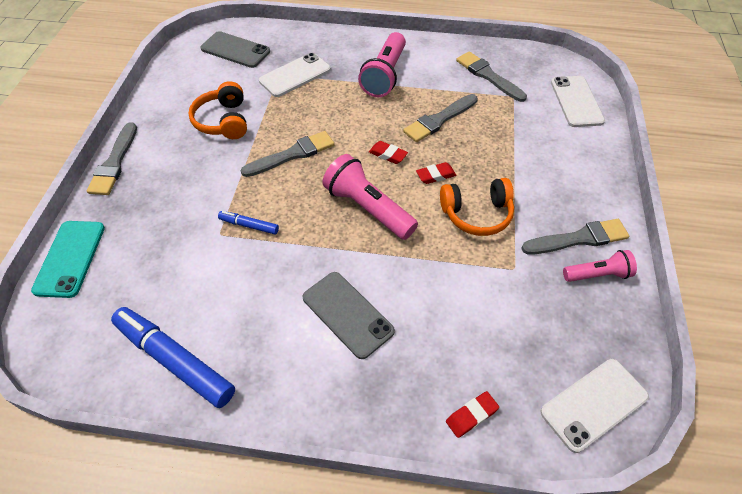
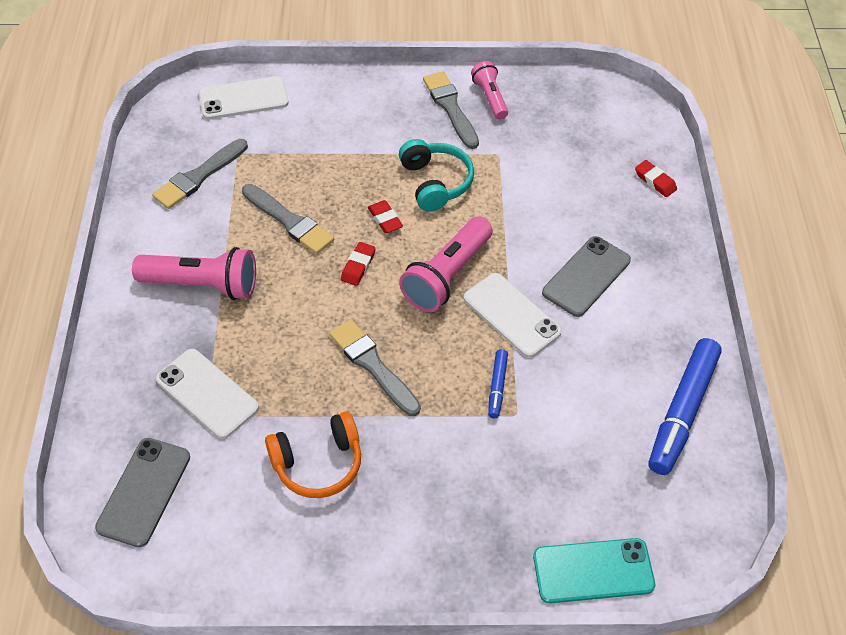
camera: 100 degrees left, 0 degrees up
(114, 163) = (423, 583): grey brush -> none
(477, 214) = (435, 183): orange headphones -> turquoise headphones
(594, 404) = (618, 108): white phone -> white phone (512, 315)

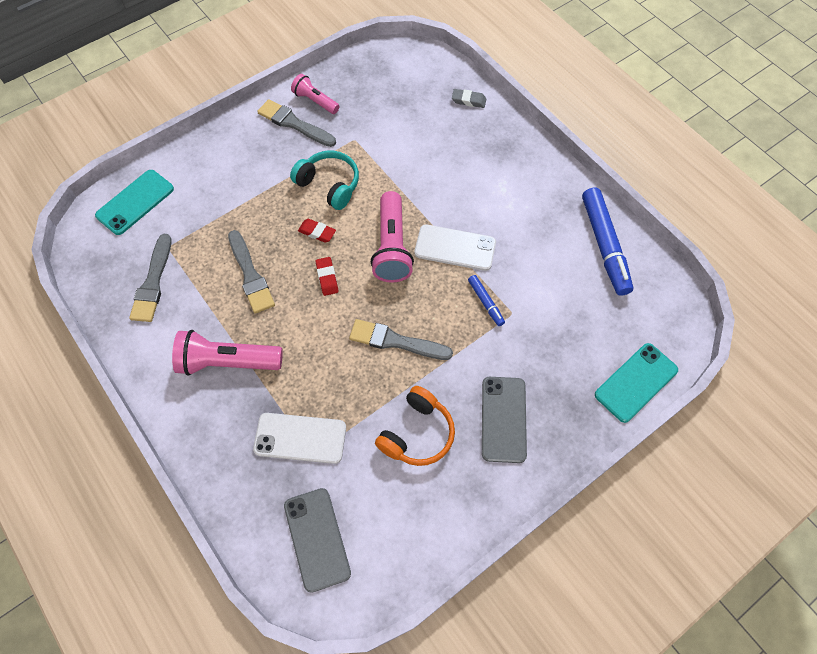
camera: 35 degrees left, 10 degrees up
(202, 285) = (227, 362): pink flashlight -> pink flashlight turned 150 degrees counterclockwise
(243, 99) = (135, 202): white phone -> turquoise phone
(289, 221) = (250, 275): grey brush -> grey brush turned 60 degrees clockwise
(586, 276) = (479, 192): grey phone -> grey phone (503, 419)
(655, 181) = (468, 100): red eraser -> grey eraser

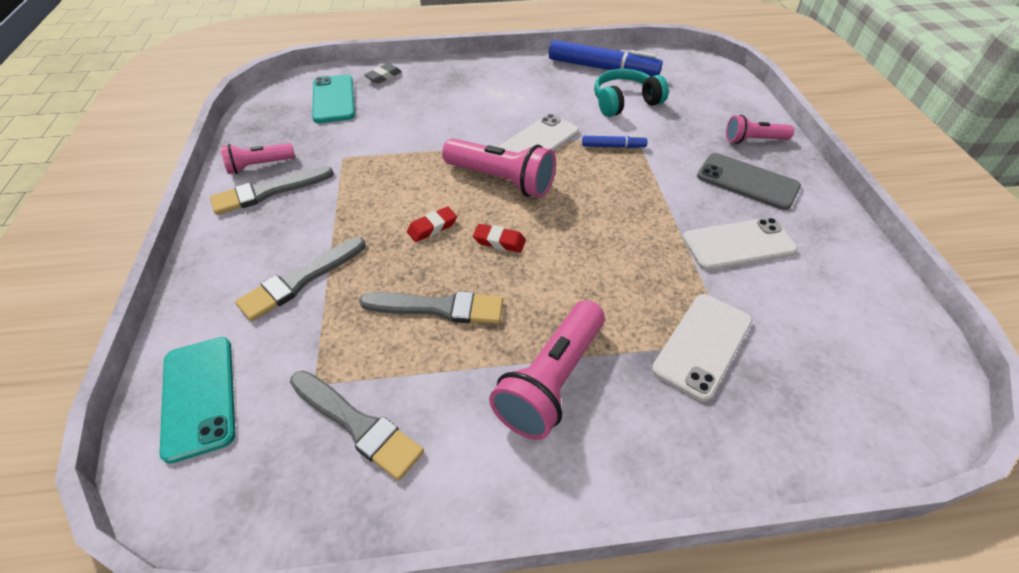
camera: 60 degrees left, 15 degrees down
(317, 539) = (849, 380): grey phone -> none
(329, 185) = (380, 195): turquoise headphones -> turquoise headphones (625, 102)
(395, 341) = (618, 219): grey brush -> grey brush (300, 281)
(417, 433) = (738, 244): orange headphones -> white phone
(571, 408) = (753, 140): none -> pink flashlight
(636, 382) = (744, 101): turquoise phone -> turquoise phone (333, 99)

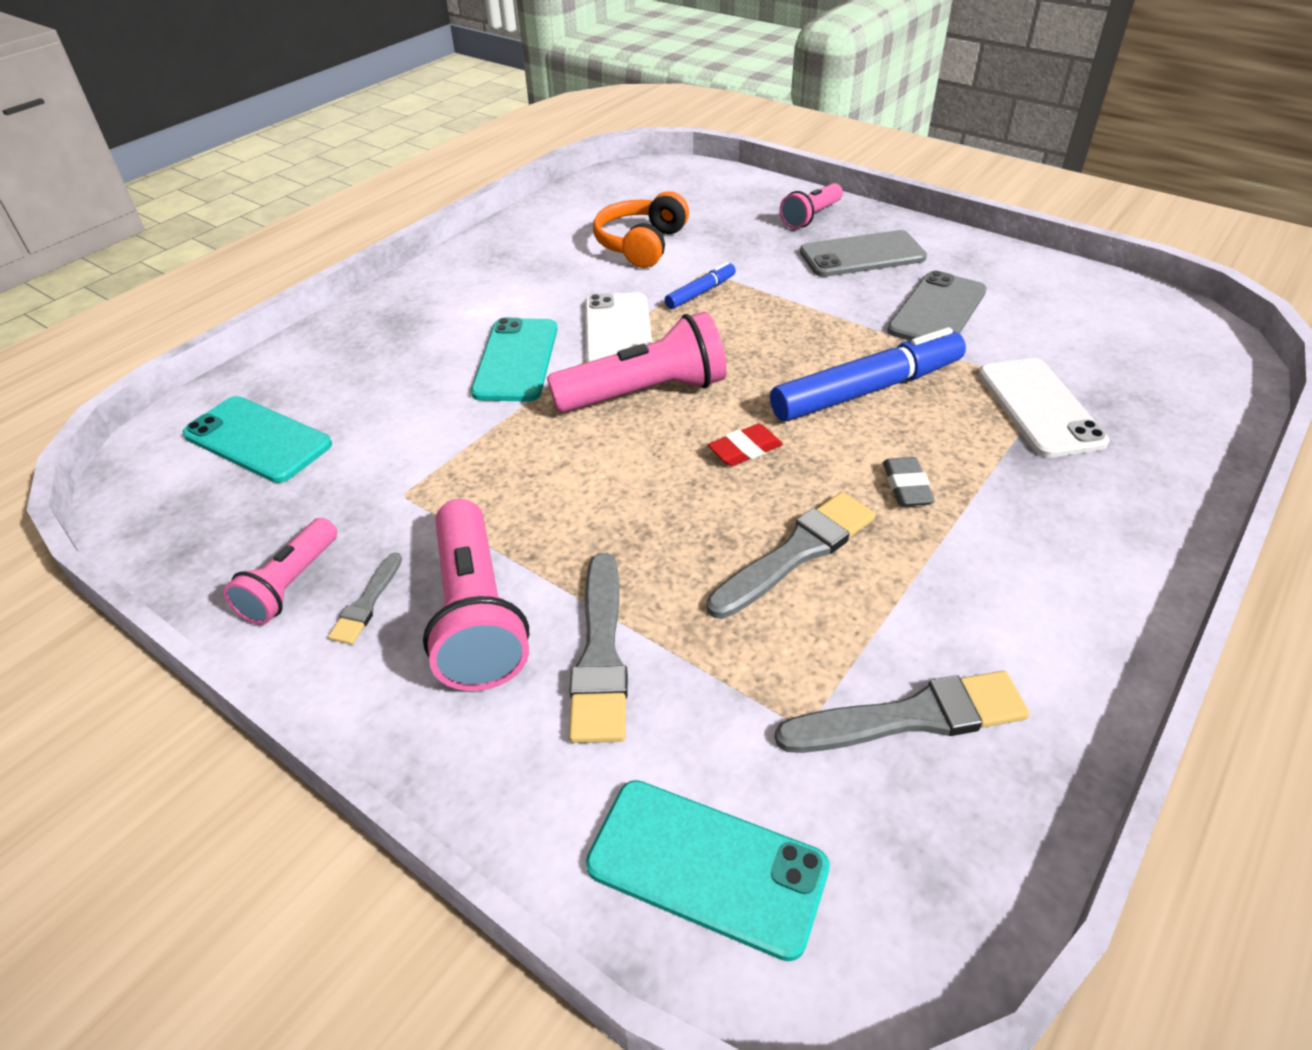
camera: 45 degrees left, 5 degrees down
(268, 192) = (367, 603): grey brush -> grey brush, size x0.54
(383, 76) = (287, 372): grey eraser -> grey eraser (906, 487)
(432, 227) = (653, 487): red eraser -> none
(473, 126) = (516, 360): none -> turquoise phone
(551, 380) = (991, 527): pink flashlight -> pink flashlight (476, 615)
(602, 68) = (561, 223): blue marker -> blue marker (866, 390)
(625, 102) = (641, 245): turquoise headphones -> orange headphones
(738, 244) = (937, 311): white phone -> grey phone

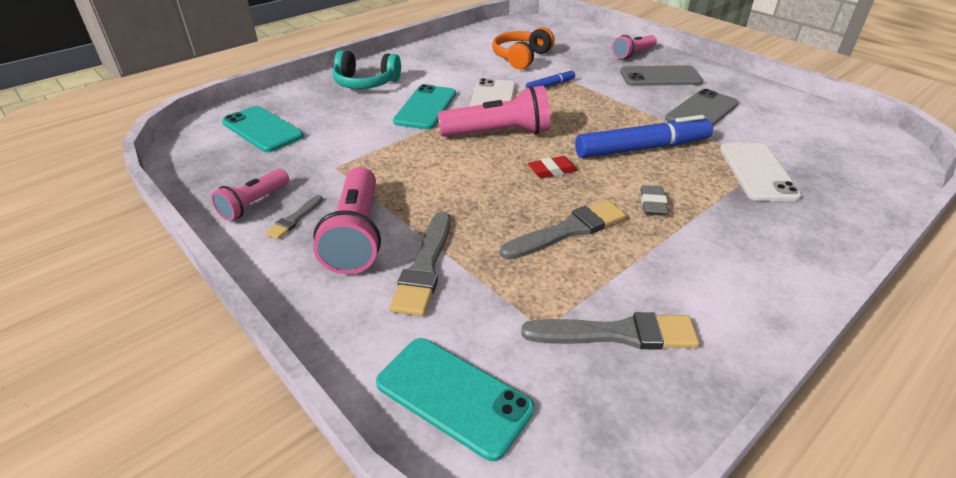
camera: 10 degrees right, 5 degrees down
(404, 325) = (366, 83): none -> turquoise headphones

